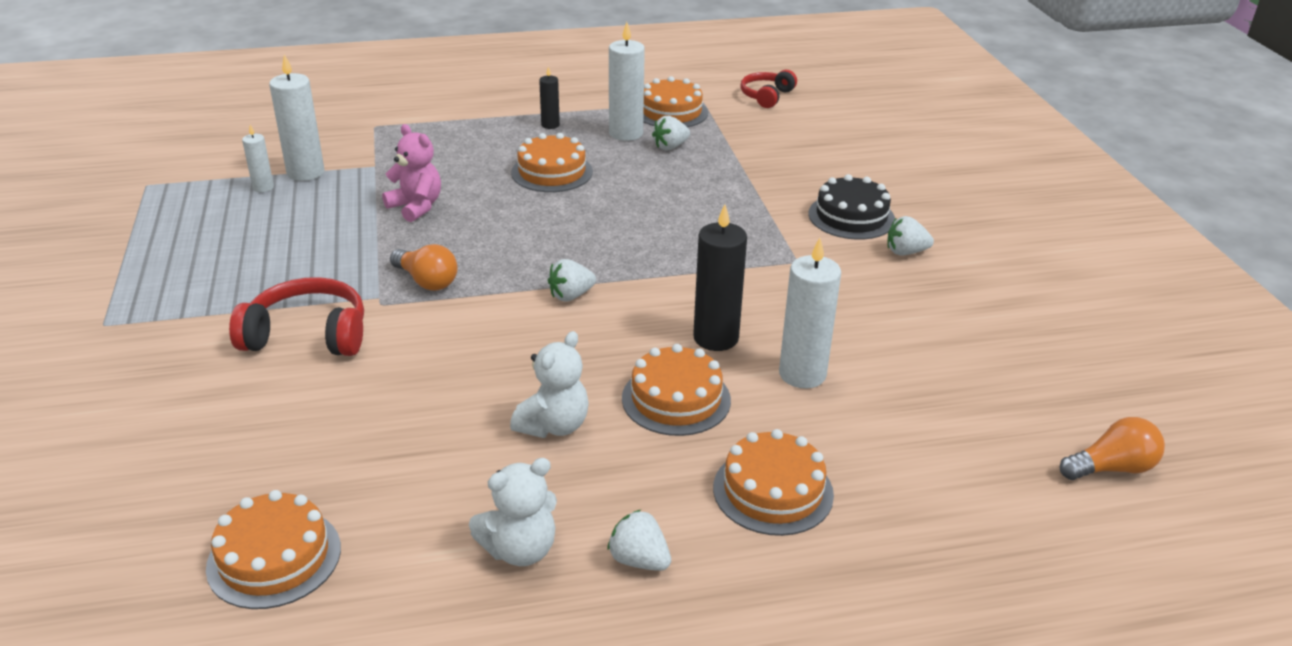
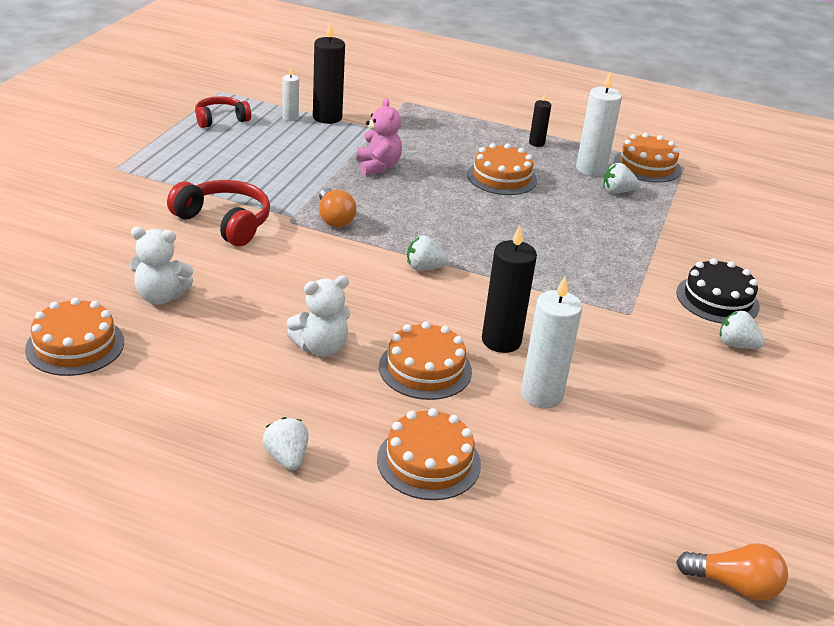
camera: 30 degrees right, 0 degrees up
(305, 172) = (327, 117): white candle -> black candle
(520, 549) = (218, 412): white teddy bear -> white teddy bear (161, 296)
(766, 96) = (746, 181): red headphones -> red headphones (220, 119)

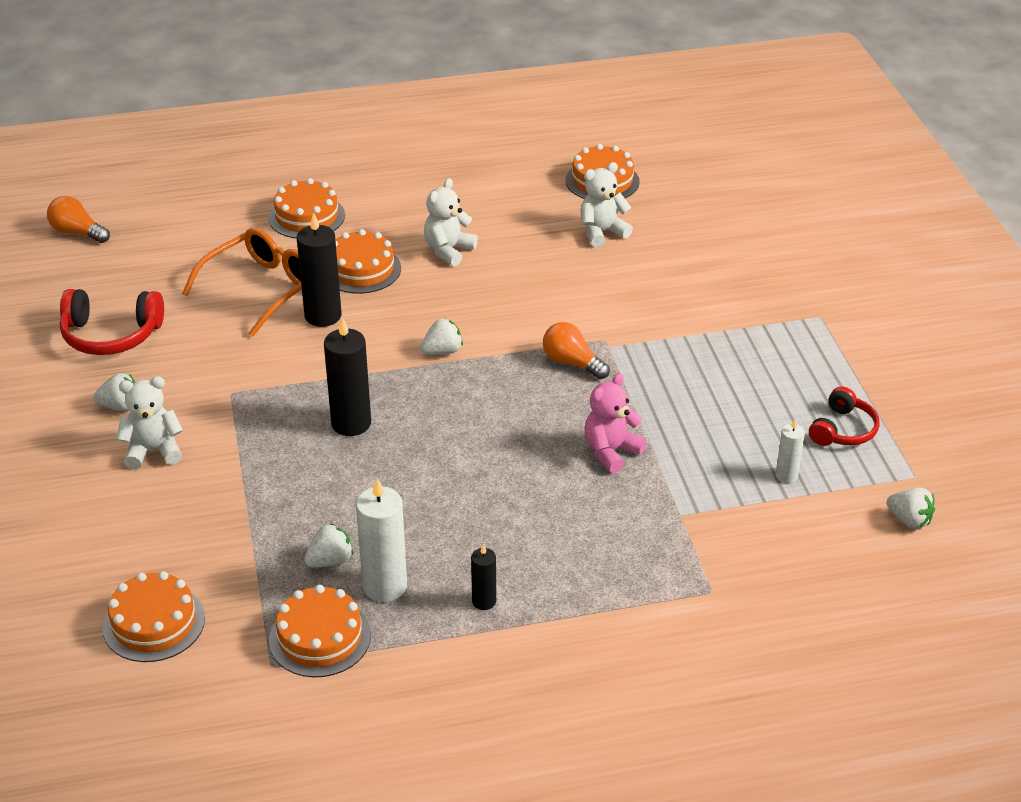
camera: 150 degrees right, 5 degrees up
(224, 222) = (651, 311): red headphones -> red headphones (111, 335)
(287, 458) = (393, 183): white strawberry -> white strawberry (909, 520)
(327, 117) = (753, 500): black candle -> black candle (351, 423)
(378, 166) = (611, 451): pink teddy bear -> pink teddy bear turned 90 degrees clockwise
(501, 177) = (473, 510): orange cake -> orange cake (154, 623)
(541, 395) = (262, 289): white candle -> orange glasses
(717, 299) = (153, 451): black cake -> white teddy bear
(734, 585) = (77, 232): orange light bulb -> orange light bulb turned 45 degrees clockwise

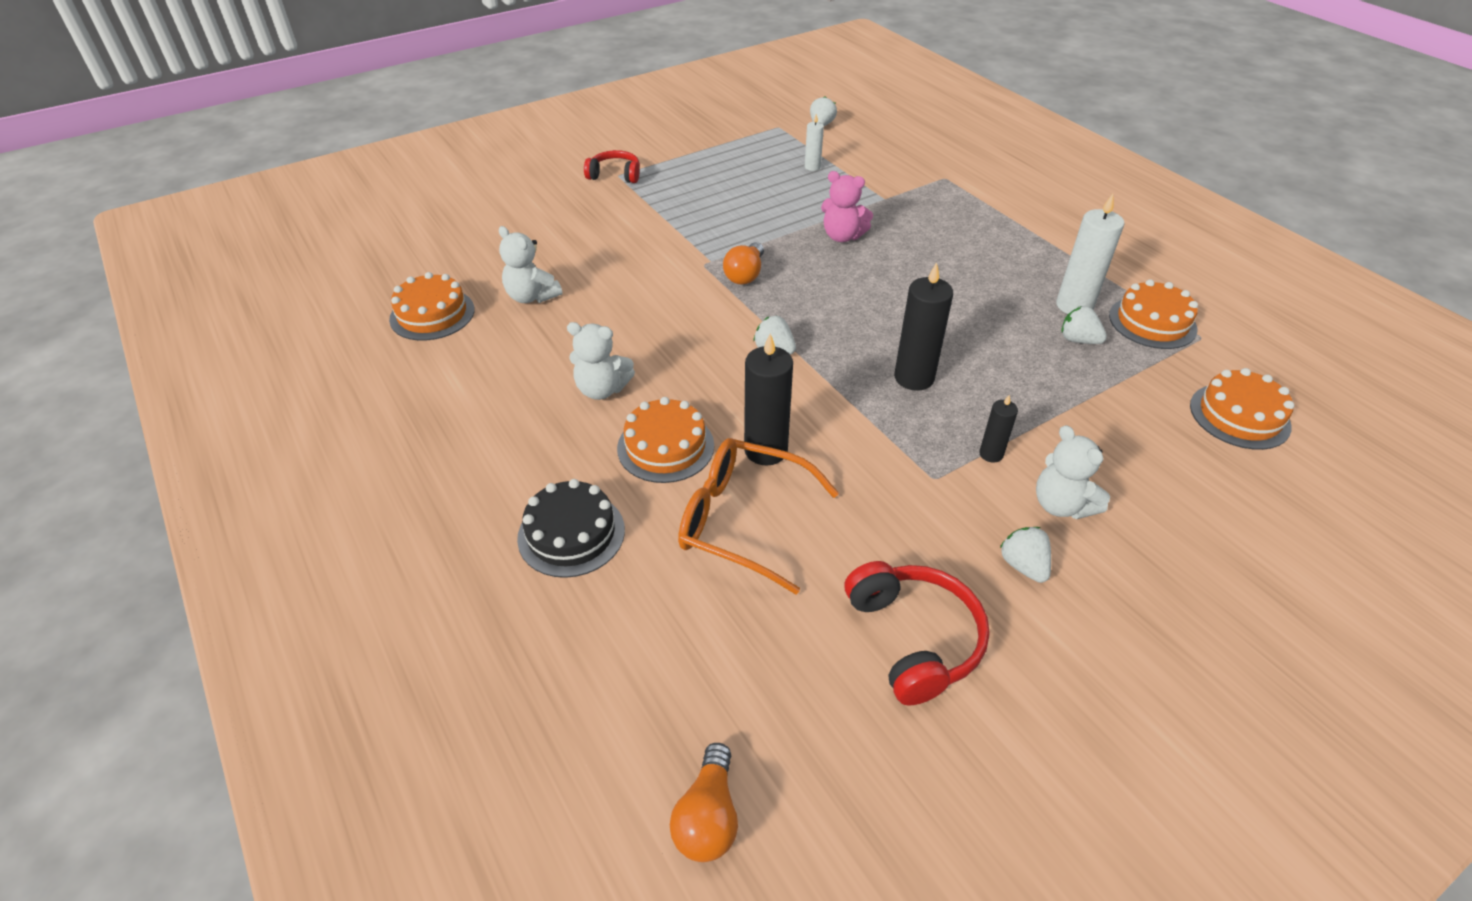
camera: 110 degrees left, 5 degrees up
(307, 216) = (571, 534): orange cake -> black cake
(484, 601) = (1041, 259): black candle -> black candle (991, 454)
(843, 430) = (749, 153): red headphones -> red headphones (615, 175)

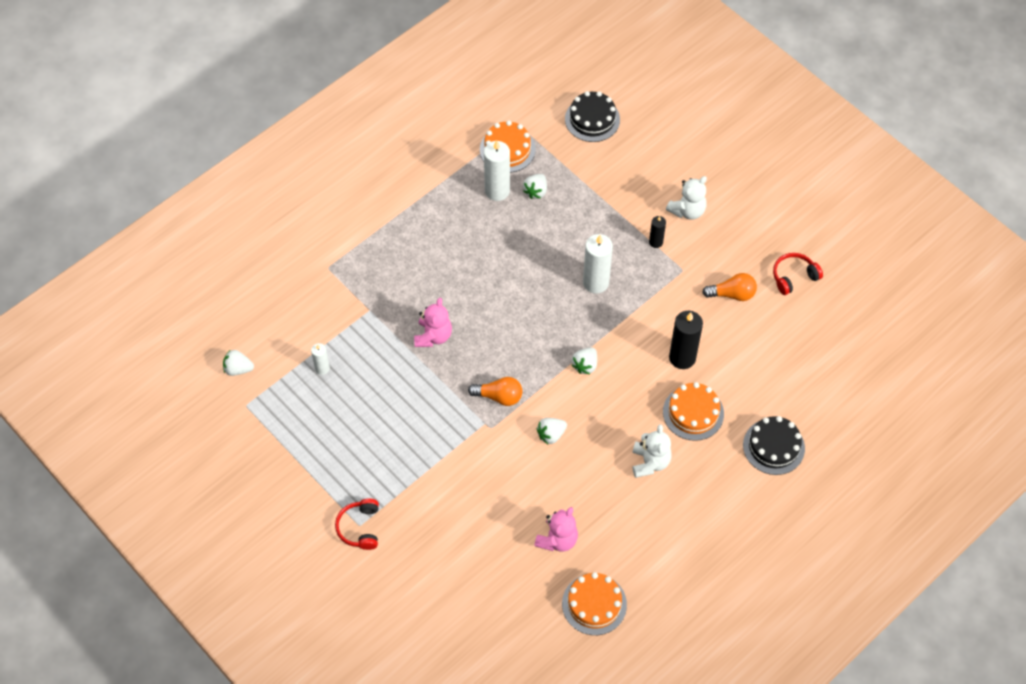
camera: 100 degrees left, 15 degrees up
(532, 296) = (557, 539): white teddy bear -> pink teddy bear
(708, 817) = (907, 350): orange light bulb -> orange light bulb (732, 294)
(743, 521) = (740, 361): orange glasses -> none
(914, 378) = (596, 282): black candle -> white candle
(914, 638) = (794, 277): red headphones -> red headphones, size x0.66
(1023, 566) = (735, 230): white strawberry -> white strawberry (551, 435)
(1239, 416) = (592, 119): orange cake -> black cake

